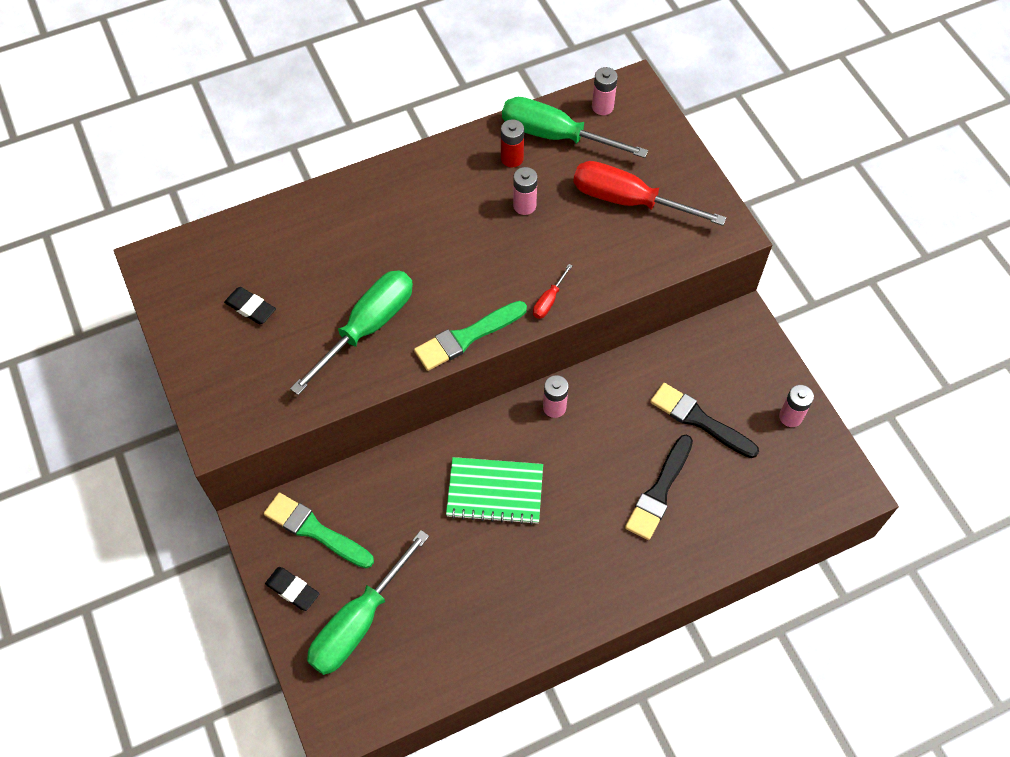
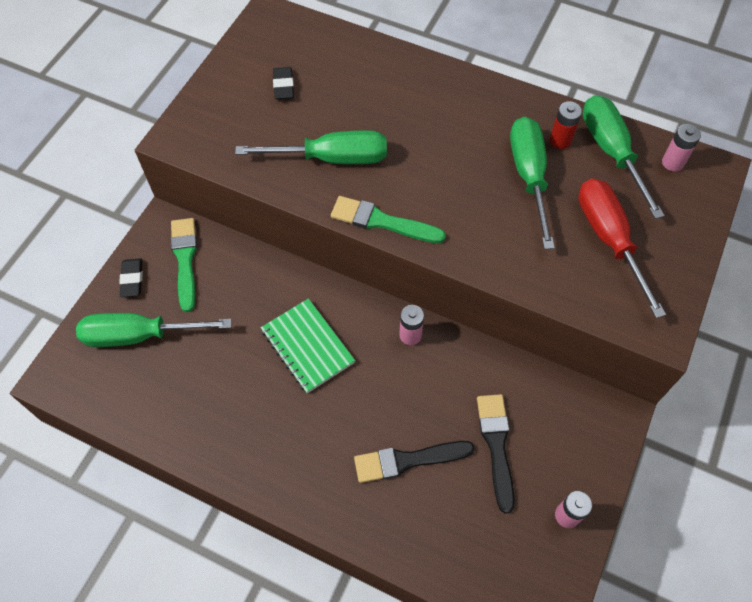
camera: 50 degrees right, 0 degrees up
(524, 205) = (529, 177): pink battery -> green screwdriver
(549, 300) = (465, 250): red screwdriver -> none

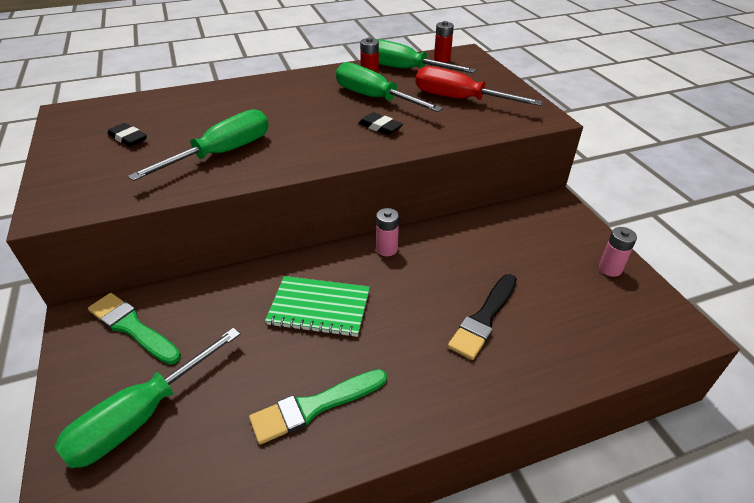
camera: 45 degrees left, 20 degrees down
(132, 279) = (85, 379): black eraser -> black eraser (380, 127)
(382, 221) = (308, 163): green brush -> green brush (314, 407)
(496, 445) = (522, 266): black brush -> none
(672, 162) = (442, 59): pink battery -> red battery

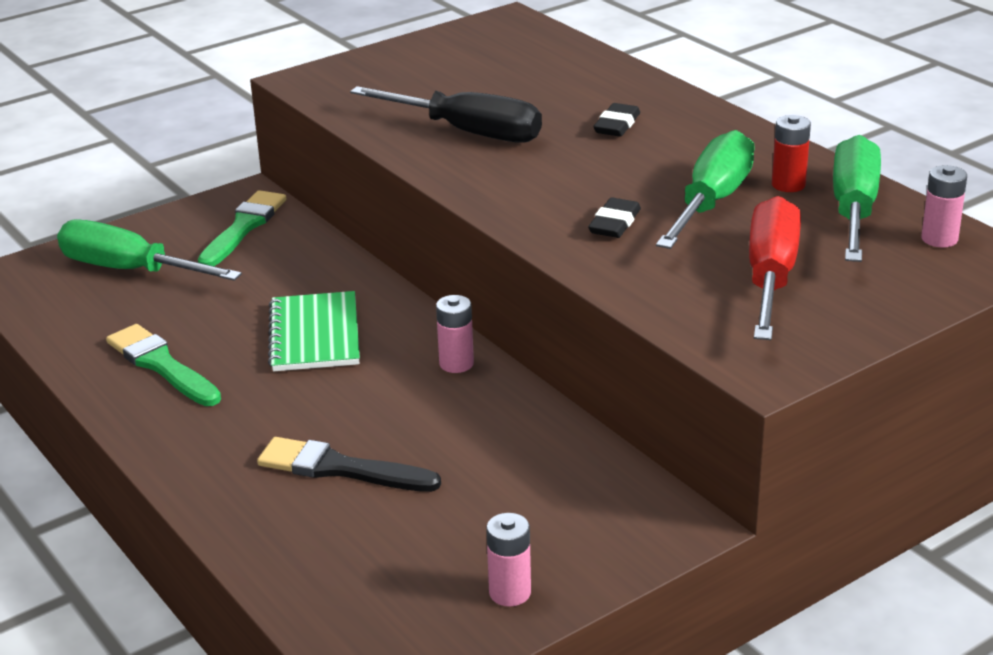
camera: 75 degrees right, 10 degrees down
(128, 138) = (469, 70): black eraser -> black eraser (617, 125)
(221, 153) = (467, 132): green screwdriver -> black screwdriver
(442, 59) = (939, 239): red battery -> pink battery

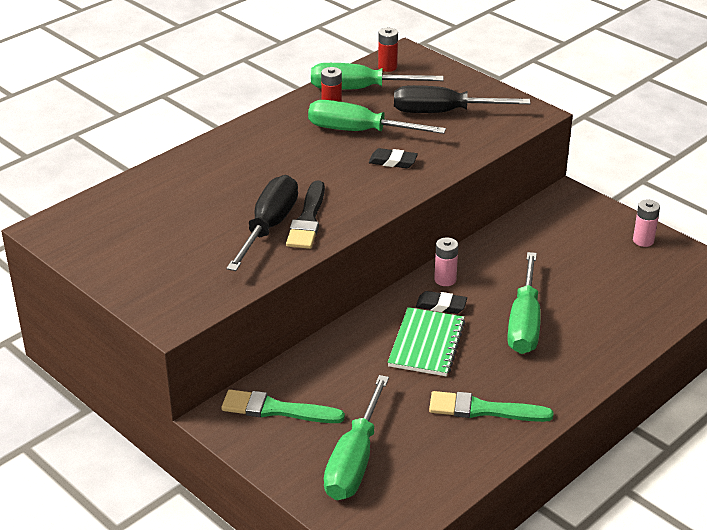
camera: 100 degrees left, 5 degrees up
(161, 365) = (483, 410): green brush -> green brush turned 60 degrees clockwise
(315, 335) = (426, 344): green notebook -> green notebook turned 60 degrees counterclockwise
(326, 422) = (524, 322): none -> green screwdriver
(340, 468) = (567, 310): black brush -> black brush (308, 219)
(617, 125) = (252, 168): black eraser -> black eraser (441, 305)
(770, 278) = (443, 112): red screwdriver -> black screwdriver
(939, 239) = (387, 67): pink battery -> red battery

